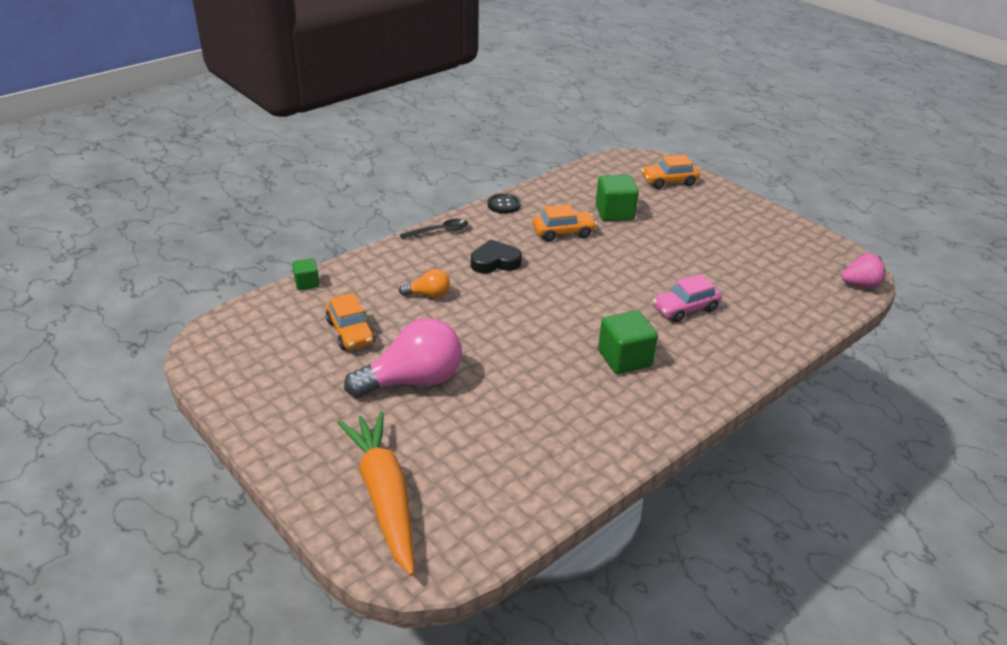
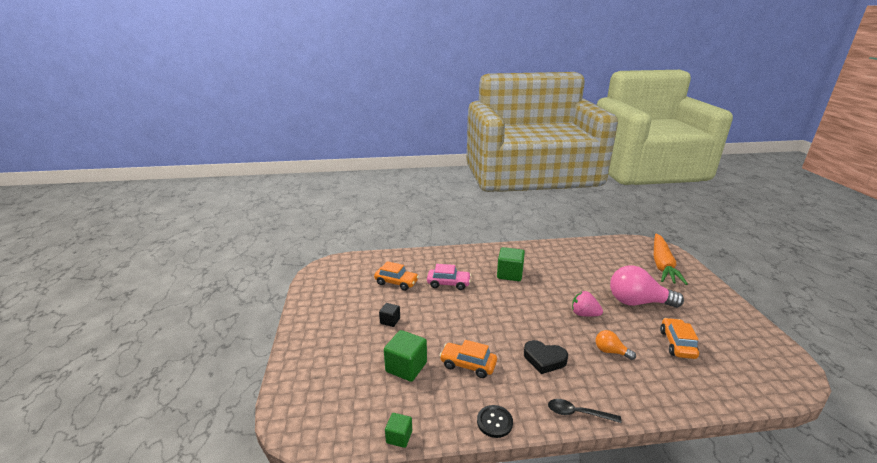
camera: 145 degrees left, 10 degrees down
(307, 283) = (718, 402): green cube -> green cube (399, 437)
(669, 181) = (317, 381): orange car -> orange car (396, 282)
(685, 242) = (390, 321): none -> black cube
(860, 285) = (339, 261): pink strawberry -> pink strawberry (584, 314)

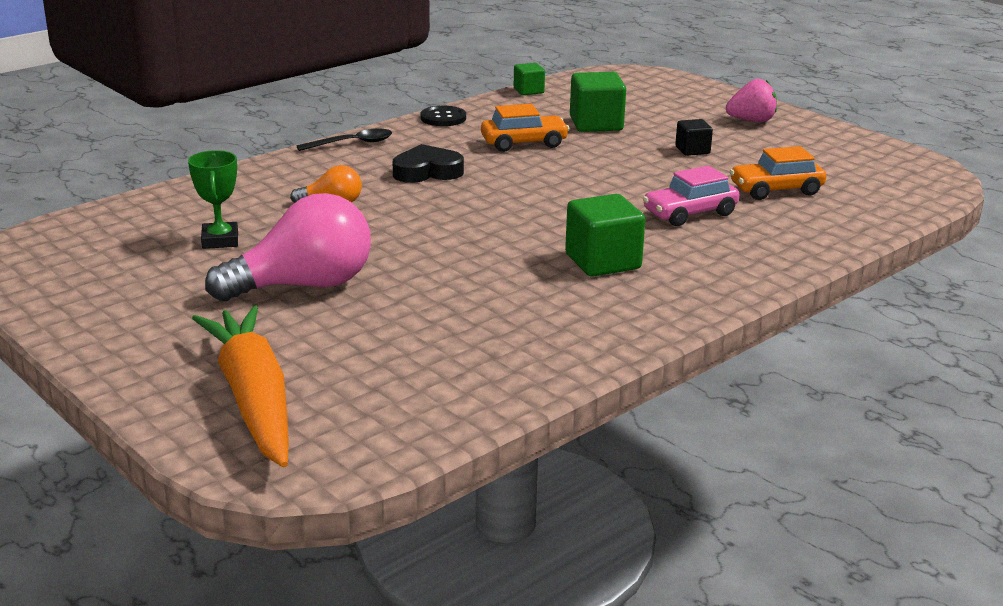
camera: 145 degrees right, 0 degrees up
(584, 314) = (401, 237): pink strawberry -> pink strawberry (751, 121)
(677, 344) = (220, 240): orange car -> green trophy

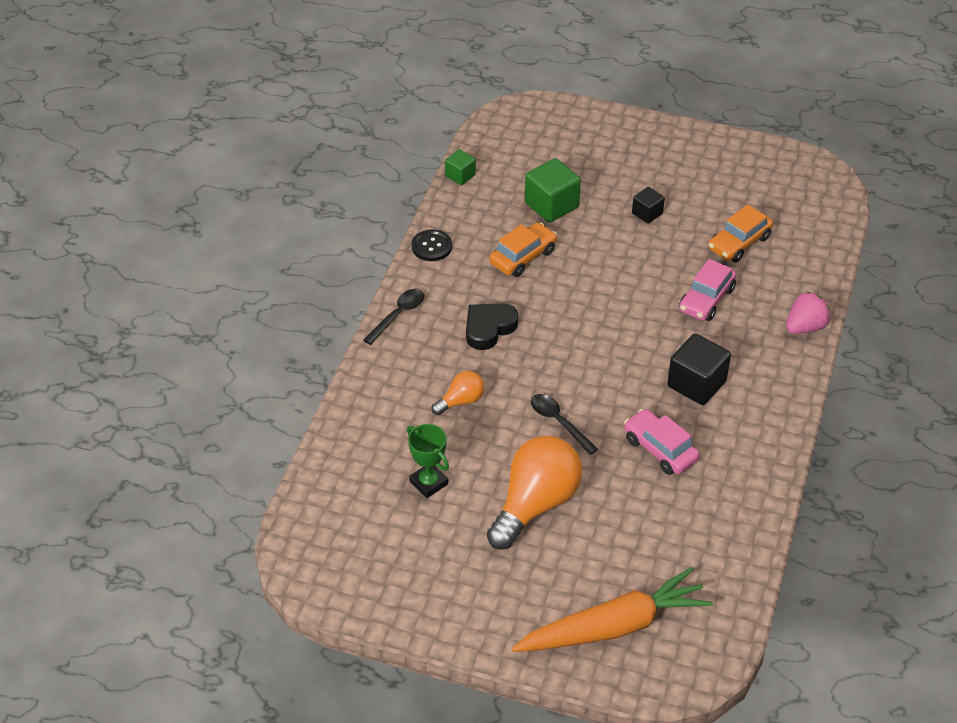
camera: 30 degrees left, 20 degrees up
(253, 398) = (614, 626): orange carrot -> orange carrot turned 120 degrees clockwise
(303, 286) = (535, 504): pink light bulb -> orange light bulb
(411, 243) = (559, 422): none -> black spoon
(497, 292) = (660, 449): none -> pink car
(603, 262) = (696, 384): green cube -> black cube
(751, 121) = (656, 151): pink strawberry -> pink strawberry (805, 327)

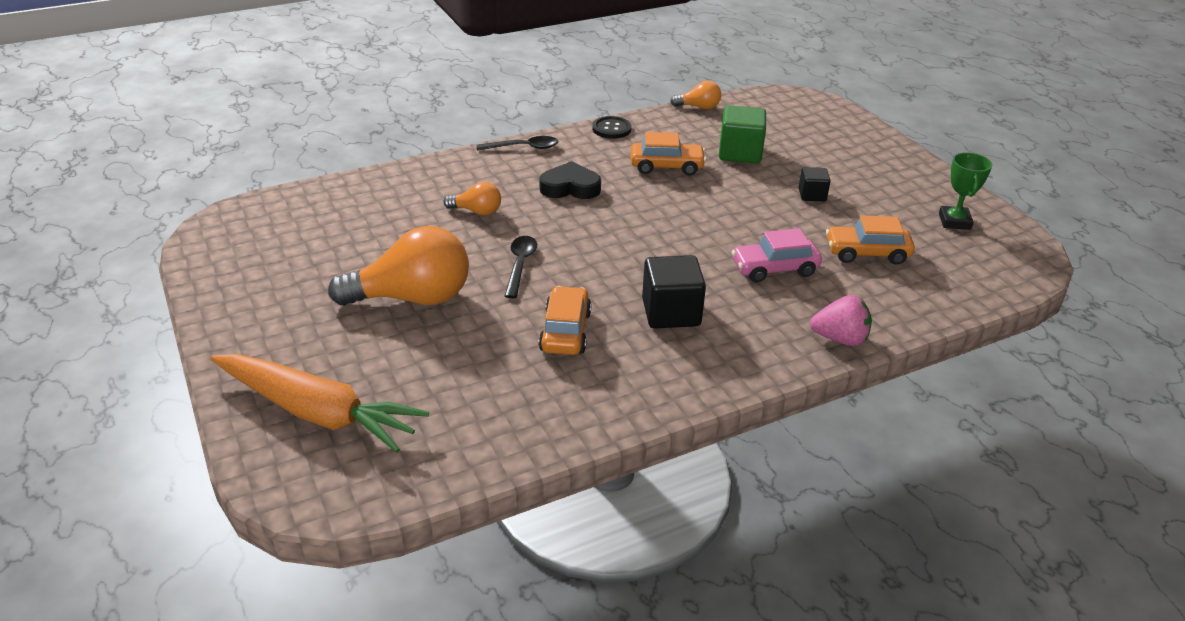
camera: 45 degrees right, 10 degrees down
(429, 483) = (371, 238): green trophy -> green trophy (954, 221)
(460, 175) = (699, 107): green cube -> orange light bulb
(660, 449) = (565, 331): pink car -> orange car

